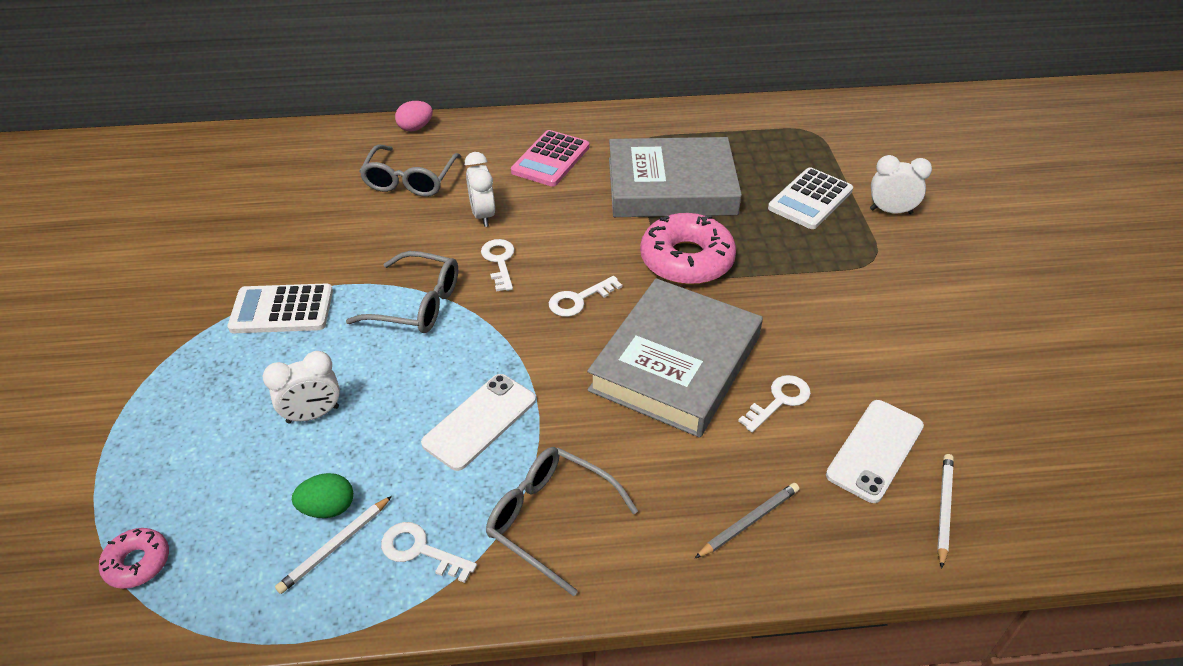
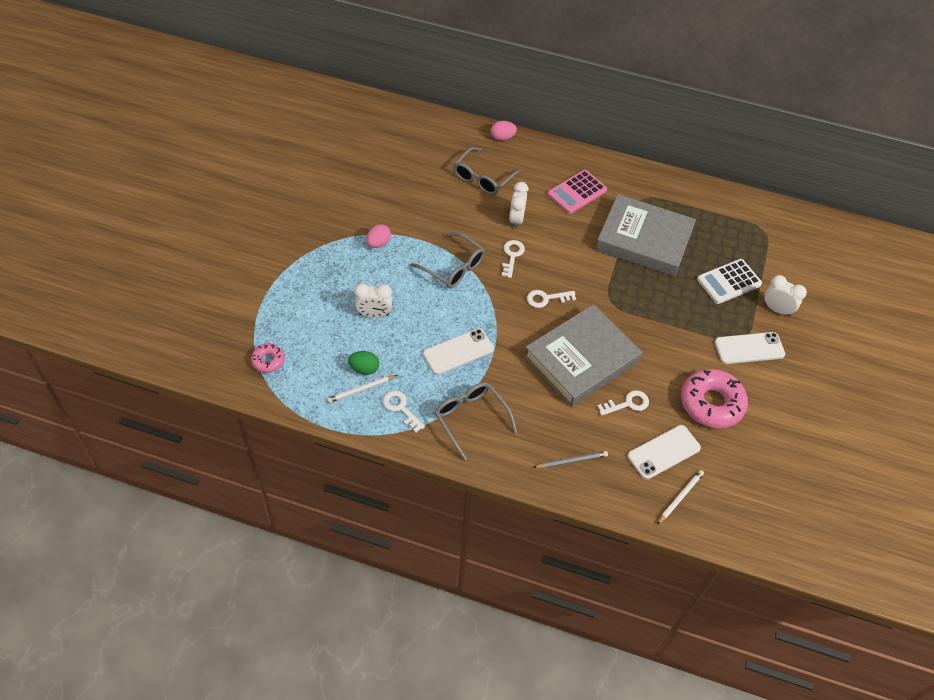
camera: 20 degrees right, 10 degrees up
(282, 310) = (378, 243): white calculator -> pink egg
(686, 260) = (624, 296): pink donut -> pink donut (711, 403)
(891, 268) = (749, 348): none -> white phone

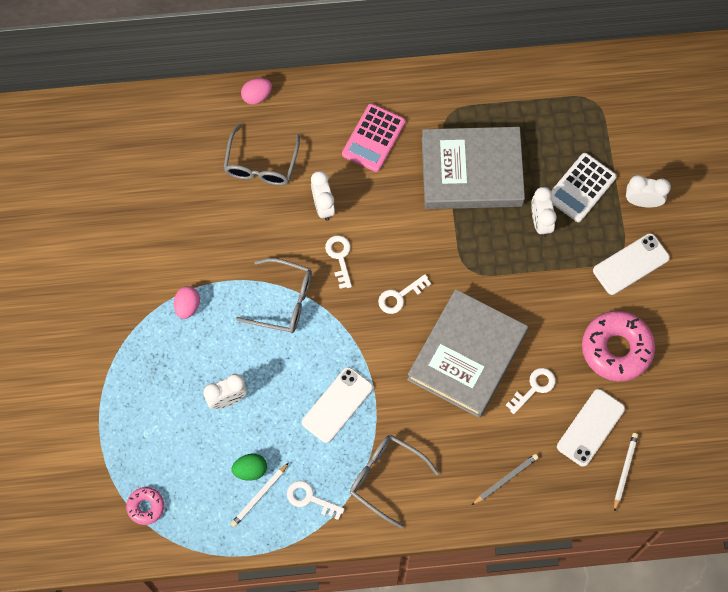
camera: 20 degrees left, 15 degrees up
(685, 292) = (540, 222): none -> white clock

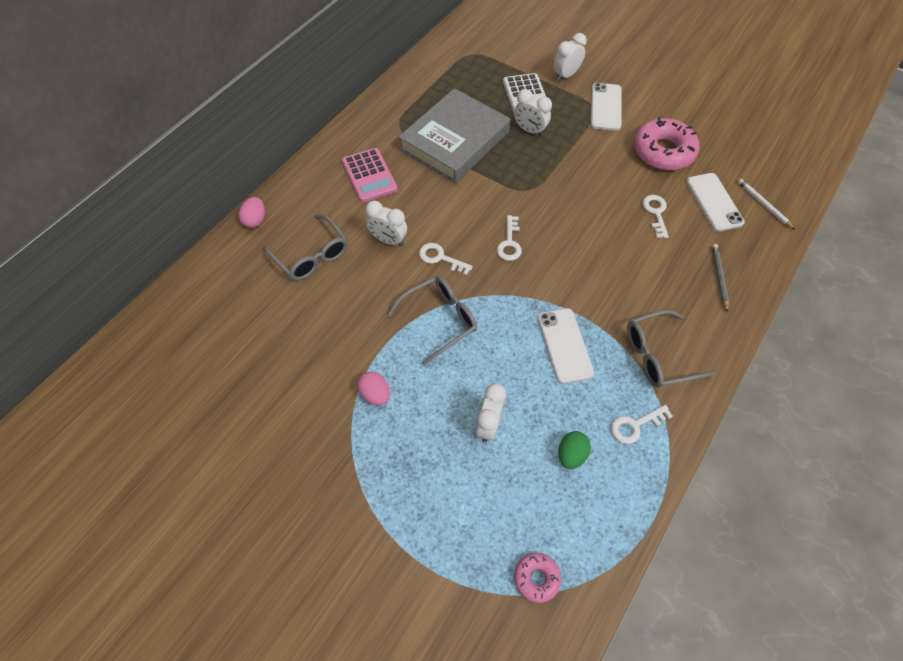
camera: 50 degrees left, 10 degrees down
(259, 496) = (602, 465): white pencil -> none
(467, 356) = (595, 235): grey book -> none

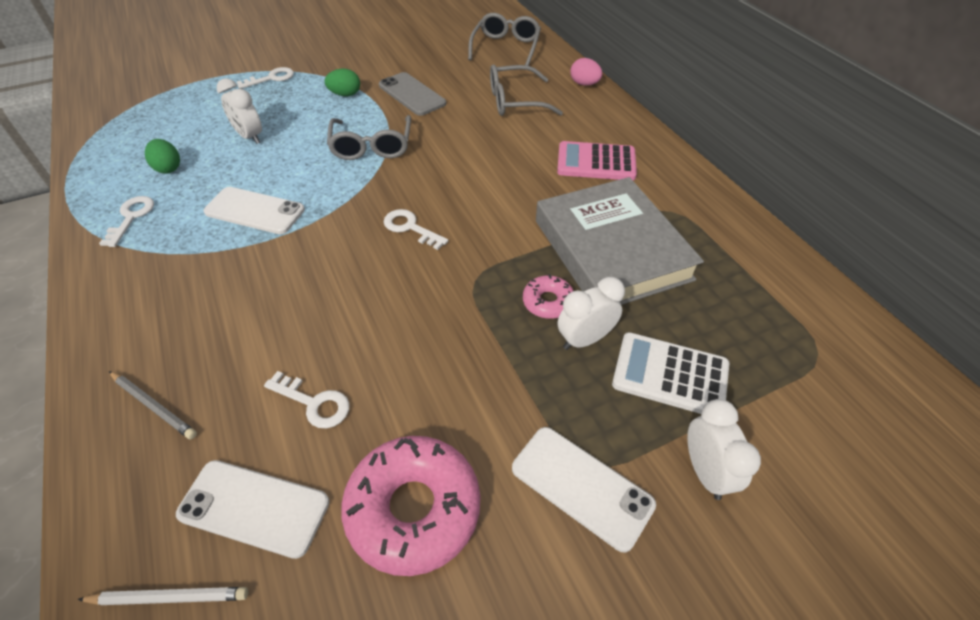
camera: 120 degrees right, 10 degrees down
(343, 338) = (412, 94): none -> grey phone
(375, 394) = (345, 94): pink egg -> green egg
(388, 240) = (493, 147): white clock -> none
(440, 258) = (439, 171): white key -> white key (271, 78)
(536, 578) = (128, 116): pink donut -> pink donut (548, 302)
(658, 355) = (158, 274): grey glasses -> grey glasses (506, 47)

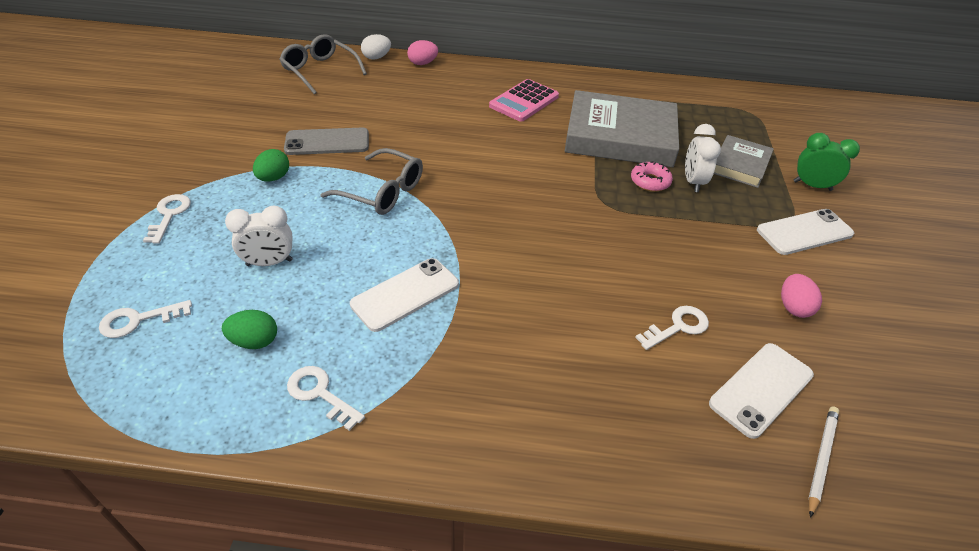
camera: 60 degrees left, 5 degrees down
(153, 406) = (625, 431): grey pencil -> none
(410, 228) = (518, 211): white key -> white key (138, 320)
(413, 509) = (793, 307): pink donut -> pink egg
(515, 101) = (406, 99): grey glasses -> none
(561, 60) = (376, 57): none -> white egg
(670, 375) = (740, 165): white calculator -> grey book
(705, 471) = (812, 186): white clock -> green clock

